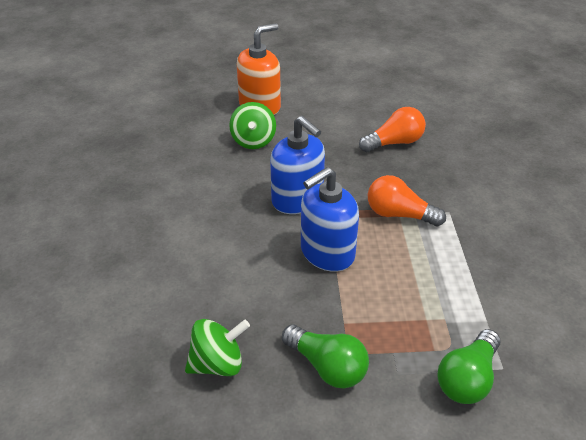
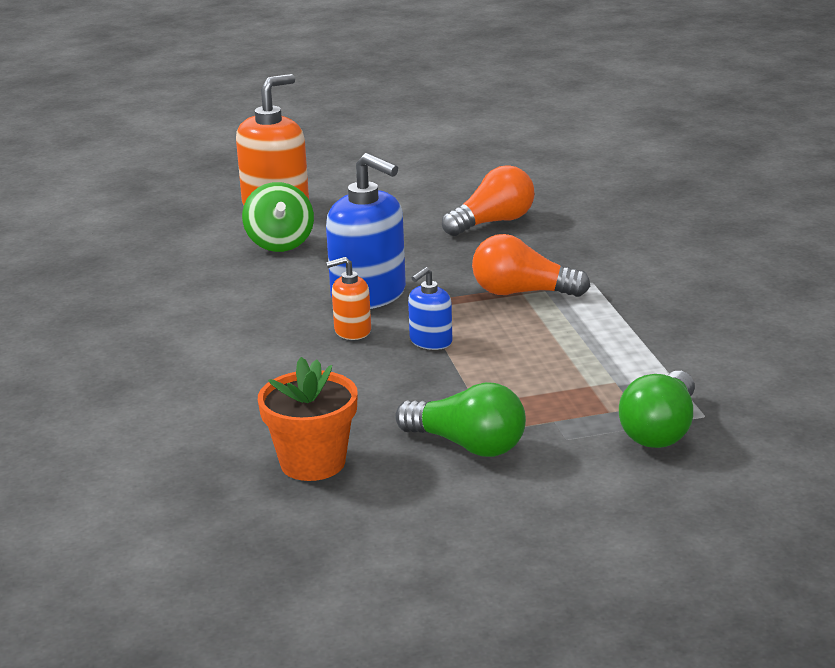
camera: 10 degrees left, 15 degrees down
(218, 364) = (312, 463): green spinning top -> orange flower pot
(278, 233) = (352, 331): none -> orange soap dispenser
(327, 253) = (430, 341): blue soap dispenser -> blue soap dispenser, size x0.51

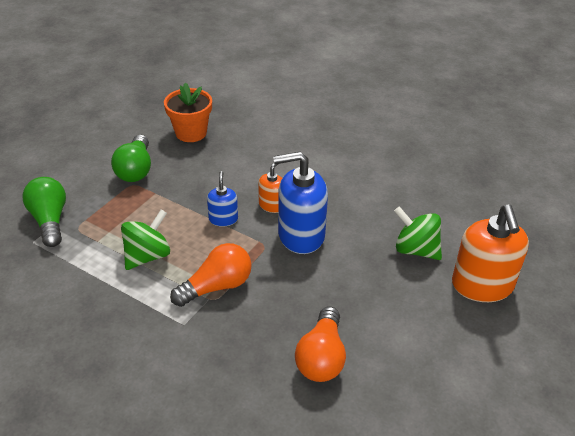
camera: 135 degrees right, 15 degrees up
(467, 445) = (135, 170): green light bulb -> green light bulb turned 75 degrees counterclockwise
(567, 344) = (148, 256): none -> green spinning top

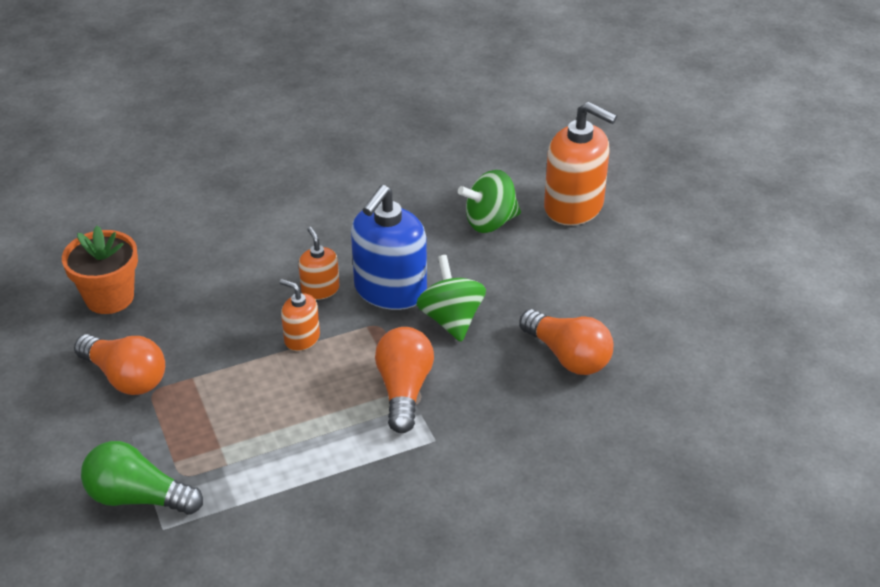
camera: 55 degrees left, 0 degrees up
(135, 170) = (126, 377): green light bulb -> orange light bulb
(148, 256) = (299, 428): green spinning top -> green spinning top (451, 319)
(223, 219) = (302, 338): blue soap dispenser -> orange soap dispenser

